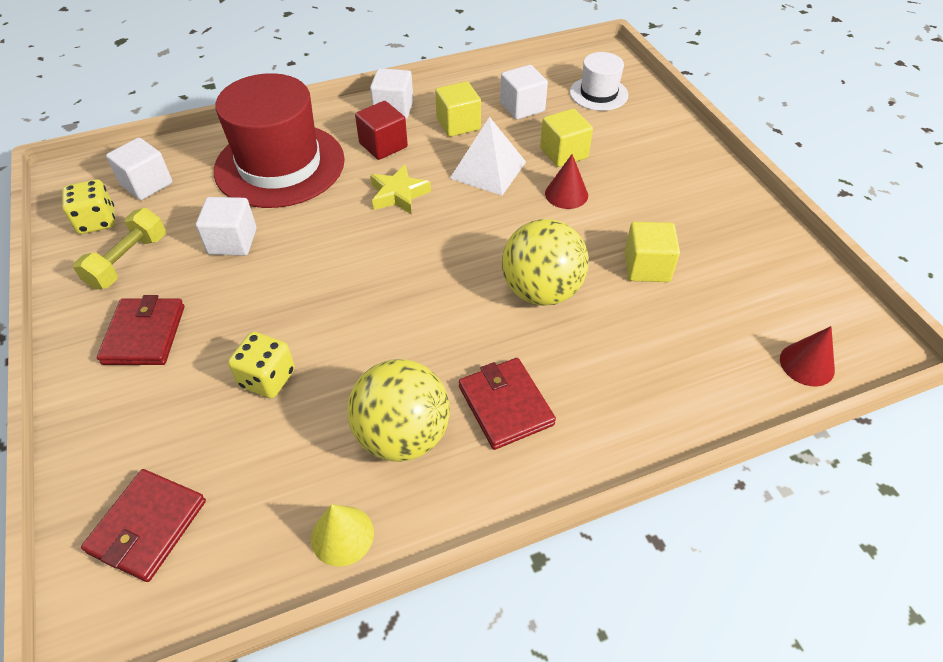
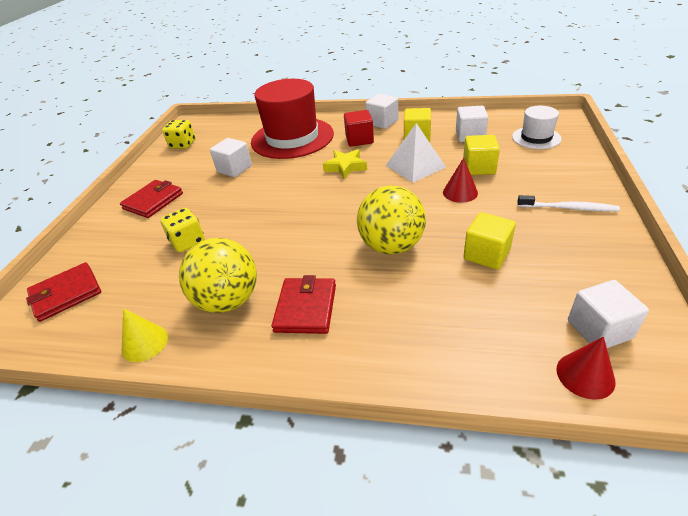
camera: 35 degrees right, 10 degrees down
(128, 261) = (179, 166): yellow dumbbell -> none
(147, 184) = (220, 133): white cube -> white cube (599, 329)
(688, 183) = (569, 208): none -> white toothbrush

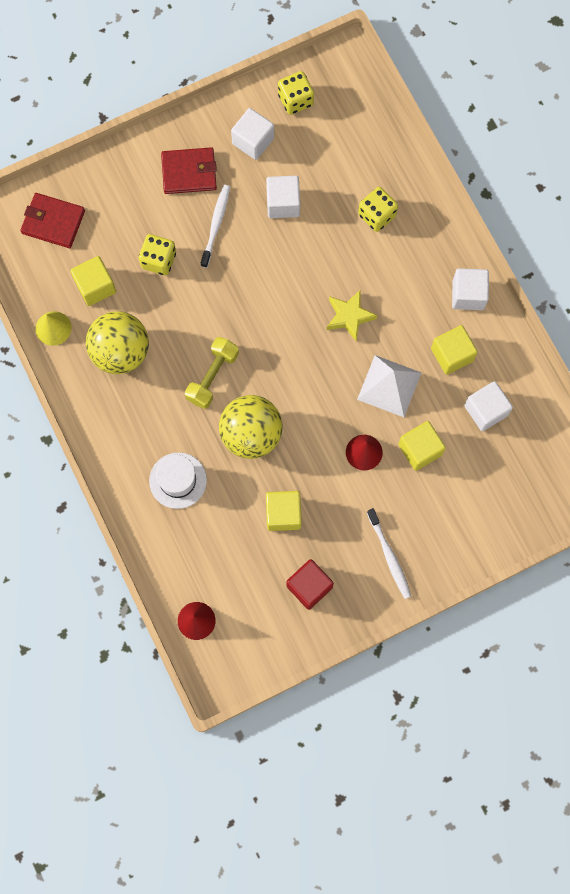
camera: 50 degrees right, 35 degrees up
(153, 291) = (95, 287): none -> yellow cube
(205, 202) = (216, 224): none -> white toothbrush
(292, 138) = (377, 215): red hat -> yellow dice
(306, 308) = (147, 414): red wallet -> none
(317, 249) = (212, 377): none -> yellow dumbbell
(359, 139) = (413, 294): red cube -> red cube (309, 586)
(536, 138) = (517, 482): white hat -> white hat (178, 480)
(599, 329) = (243, 619): white cube -> white cube (253, 141)

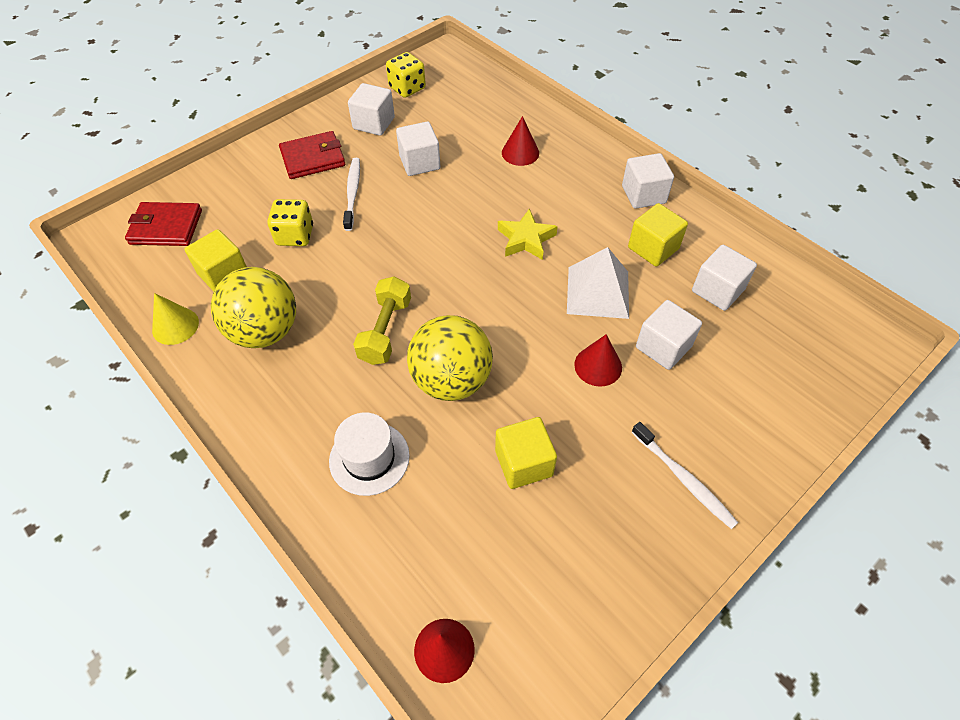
camera: 15 degrees left, 20 degrees down
(309, 586) = (593, 550): red cube -> none
(377, 215) = (520, 153): yellow dice -> red cone
(420, 449) = (663, 347): yellow cube -> white cube

